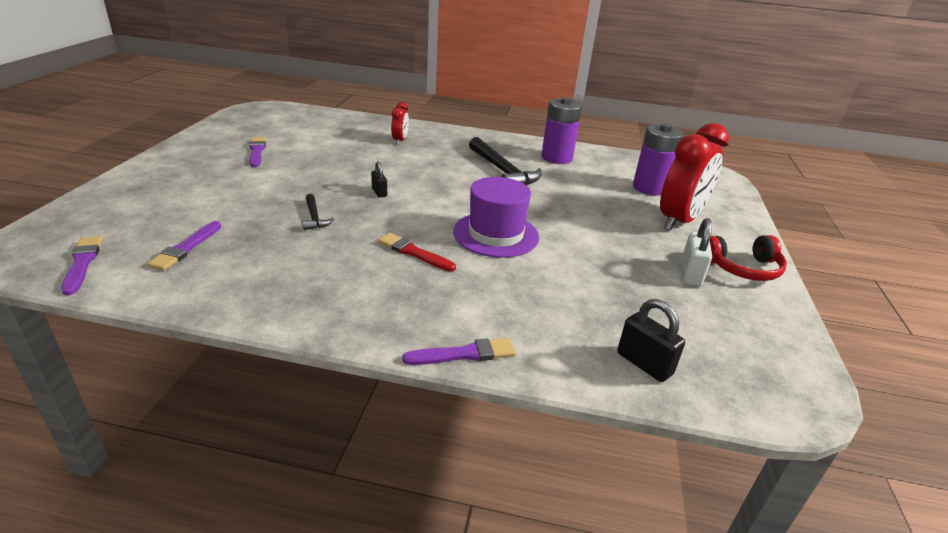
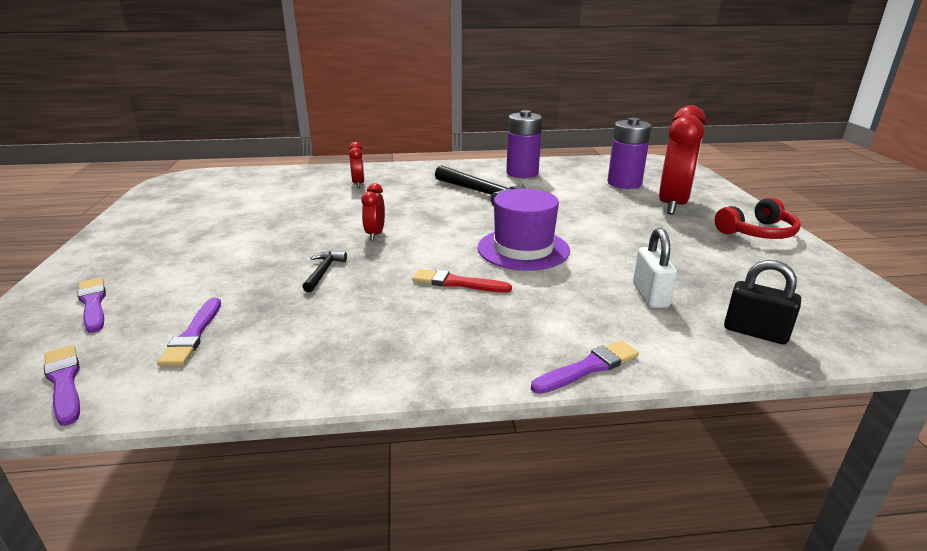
camera: 15 degrees left, 5 degrees down
(257, 151) = (207, 220): purple brush -> purple brush (93, 303)
(314, 217) = (323, 271): black hammer -> black hammer turned 135 degrees counterclockwise
(379, 192) = (375, 234): black padlock -> red clock
(690, 274) = (721, 246): white padlock -> white padlock (650, 295)

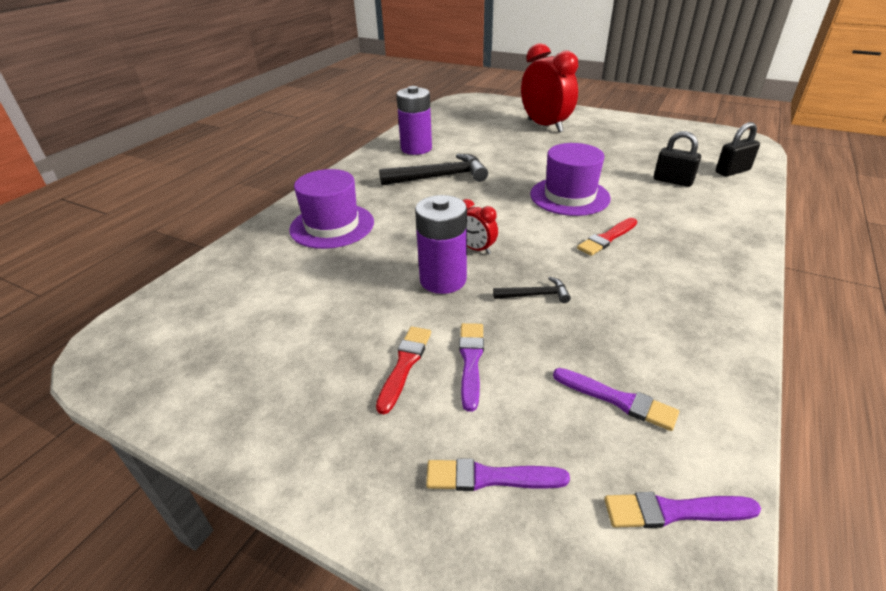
camera: 55 degrees left, 10 degrees up
(202, 249) = (404, 365): none -> red brush
(323, 271) = (535, 295): black hammer -> black hammer turned 135 degrees clockwise
(358, 184) = (332, 226): red clock -> purple hat
(588, 367) = (751, 230): purple brush -> purple brush (471, 361)
(624, 183) = (488, 124): purple battery -> purple battery (443, 280)
(650, 295) = (672, 181): white padlock -> black padlock
(757, 232) = (611, 122): red headphones -> none

